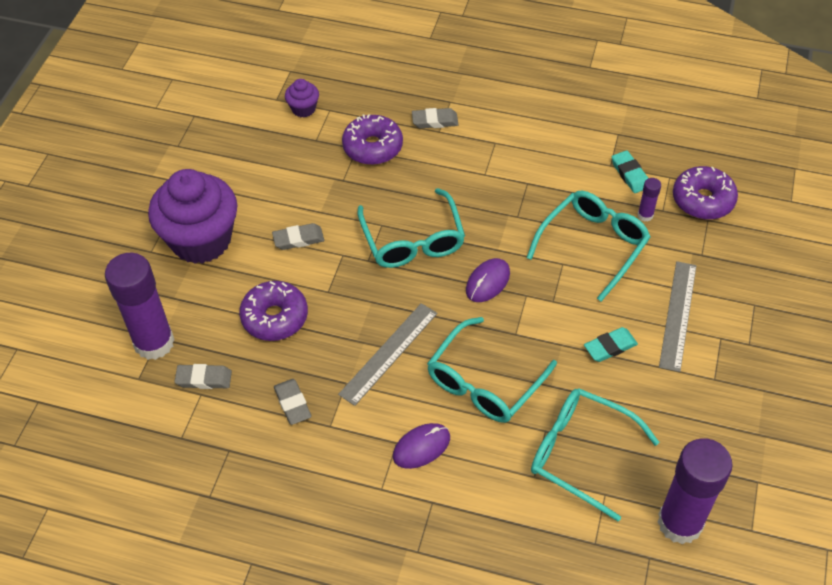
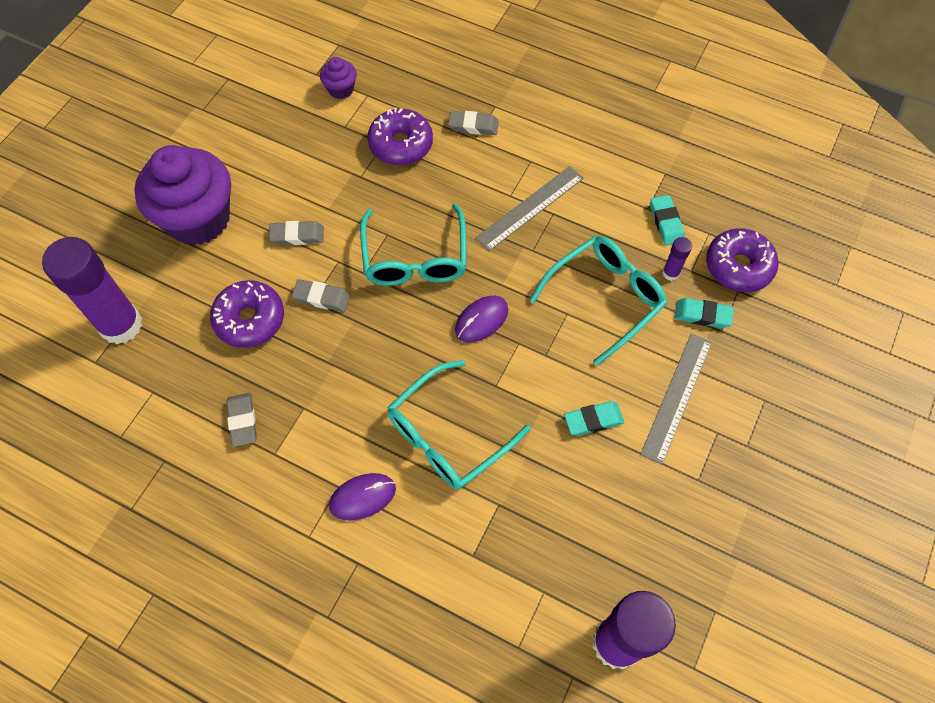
camera: 10 degrees right, 10 degrees up
(204, 379) = (160, 375): grey eraser -> grey eraser (321, 298)
(389, 353) = (356, 382): grey ruler -> grey ruler (530, 208)
(581, 454) = (530, 540): turquoise glasses -> none
(682, 245) = (702, 315): none -> turquoise eraser

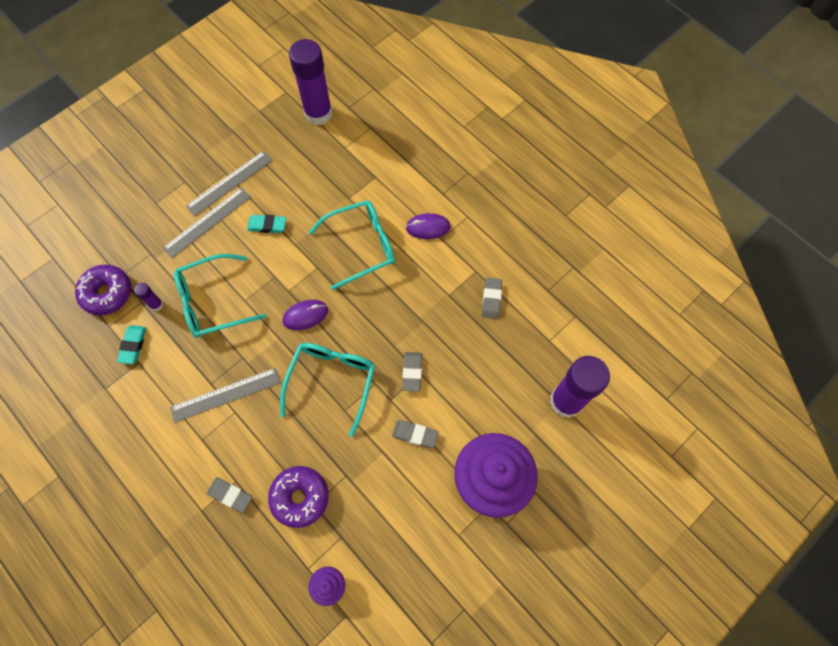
camera: 160 degrees left, 5 degrees up
(250, 319) = (469, 373): purple donut -> none
(321, 298) = (412, 372): grey eraser -> grey eraser turned 60 degrees clockwise
(683, 465) = (229, 183): none -> grey ruler
(702, 315) = (156, 267): turquoise eraser -> none

